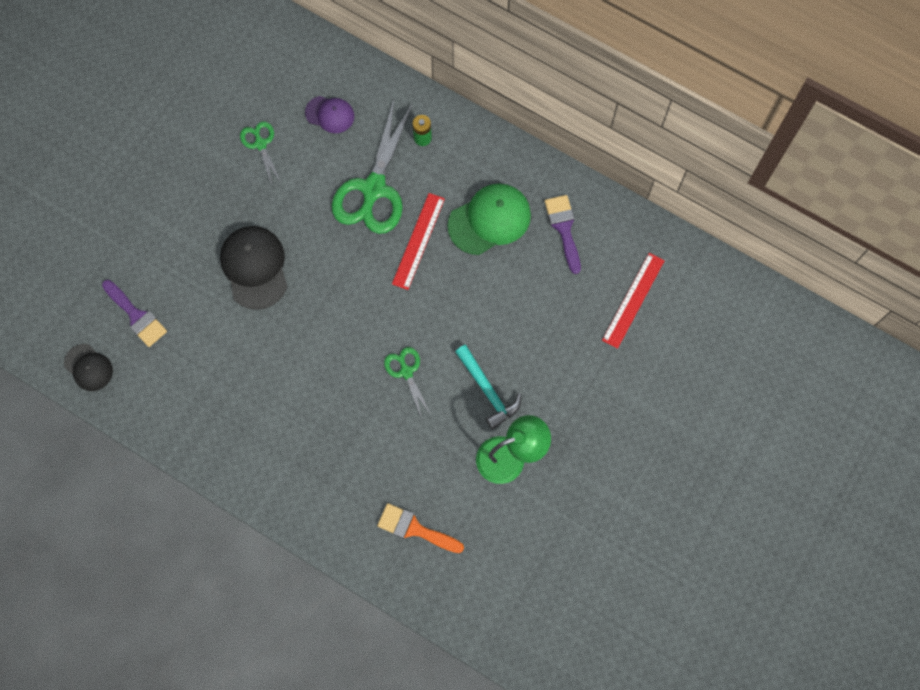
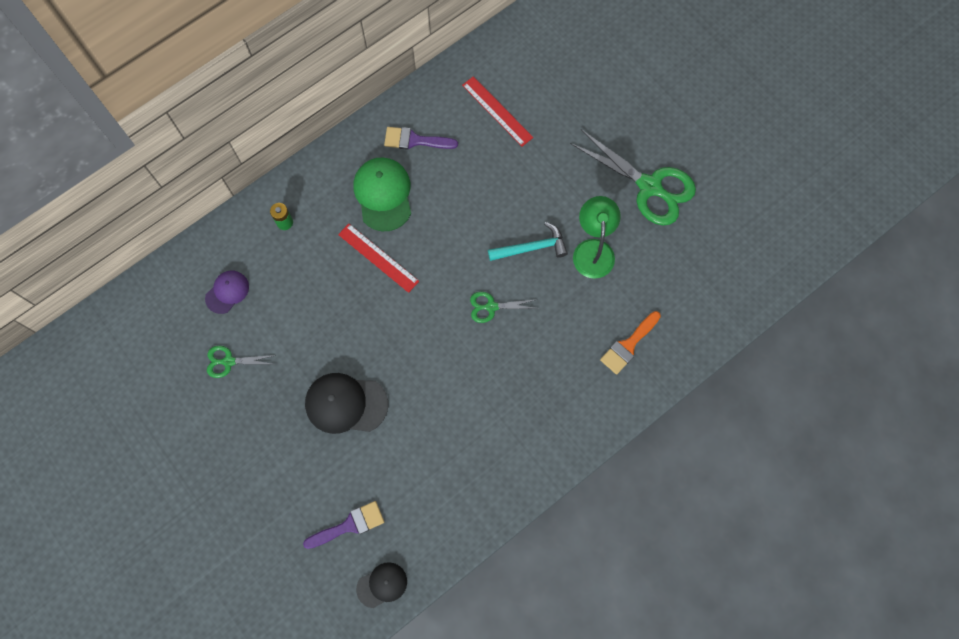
camera: 70 degrees left, 0 degrees up
(374, 189) = (314, 278): green scissors -> green scissors (649, 186)

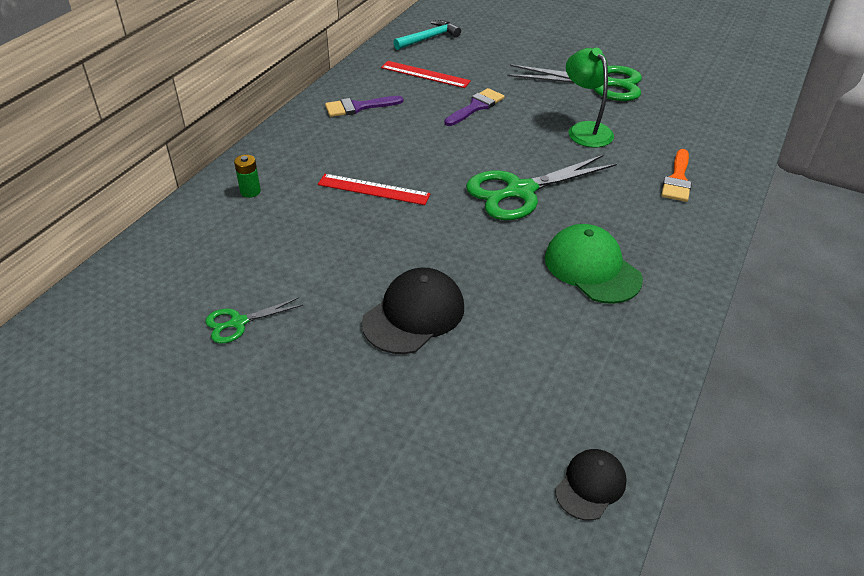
camera: 25 degrees left, 30 degrees down
(227, 292) = (206, 262): purple cap -> none
(346, 404) = (414, 315): black cap -> black cap turned 150 degrees clockwise
(349, 525) = (499, 434): purple brush -> purple brush (476, 107)
(383, 194) = (349, 147): green cap -> green cap (592, 268)
(491, 307) = (520, 191): green scissors -> green scissors, size x2.03
(532, 247) = (526, 143): turquoise hammer -> turquoise hammer (429, 38)

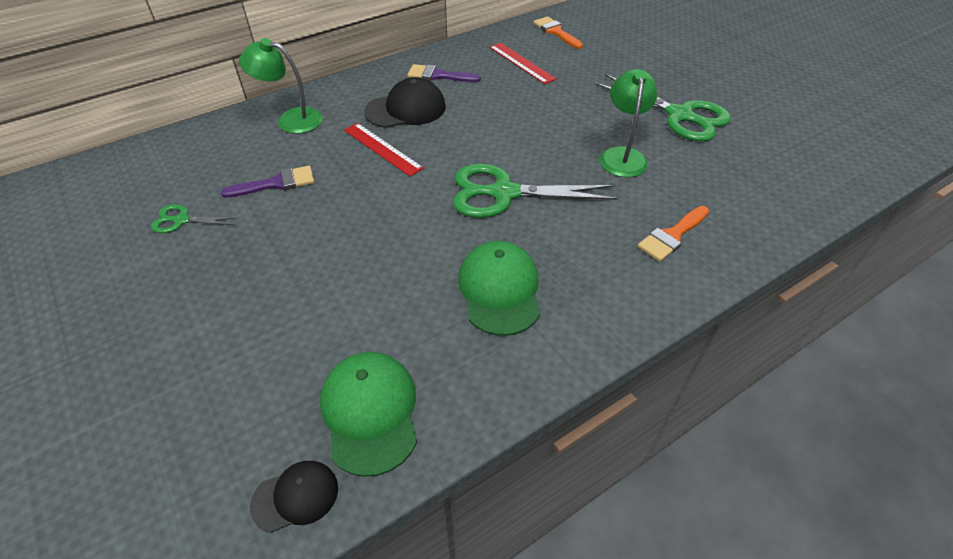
camera: 30 degrees right, 5 degrees up
(250, 191) = (291, 119): green battery -> green lamp
(414, 315) = (308, 268): black cap -> black cap (406, 109)
(429, 38) = (556, 32): turquoise hammer -> orange brush
(476, 107) = (539, 104): purple brush -> purple brush (276, 183)
(584, 400) = (370, 412): none -> green cap

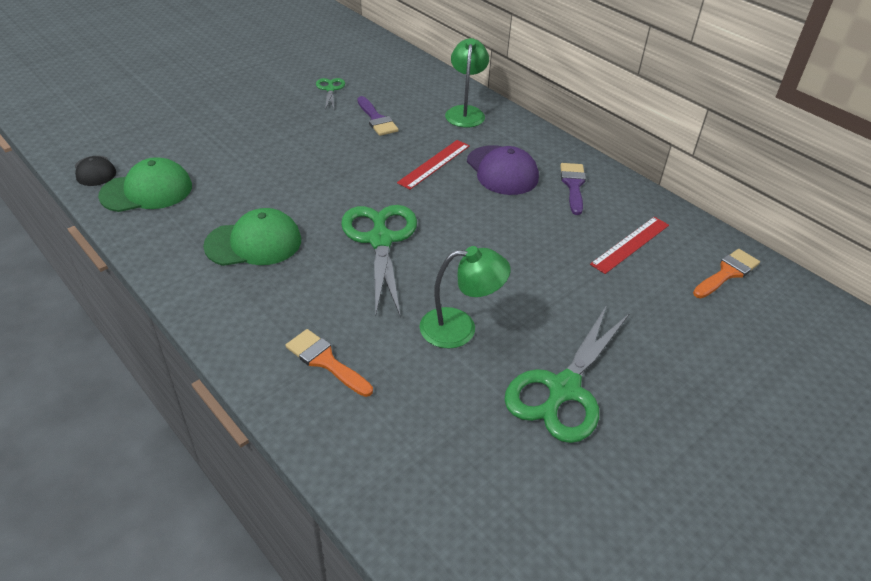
camera: 80 degrees right, 5 degrees down
(406, 109) = (502, 170): black cap -> purple cap

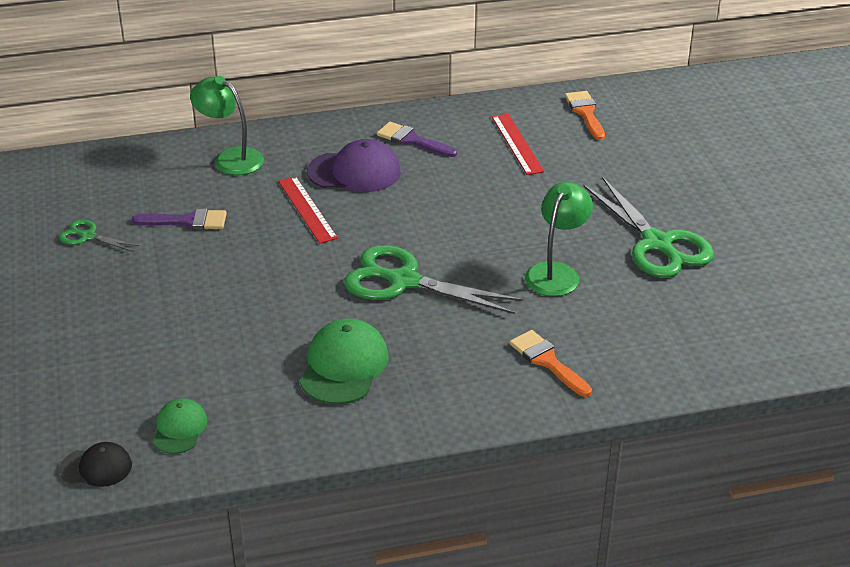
camera: 60 degrees left, 5 degrees down
(147, 191) = (179, 429): green cap -> green cap, size x0.59
(325, 361) = (547, 361): orange brush -> orange brush turned 75 degrees clockwise

